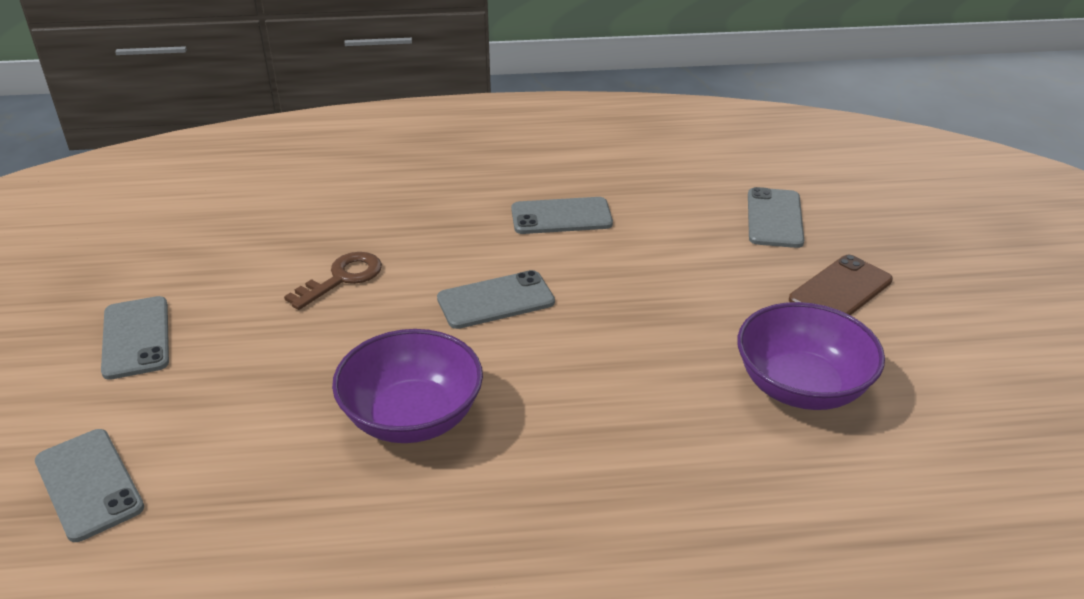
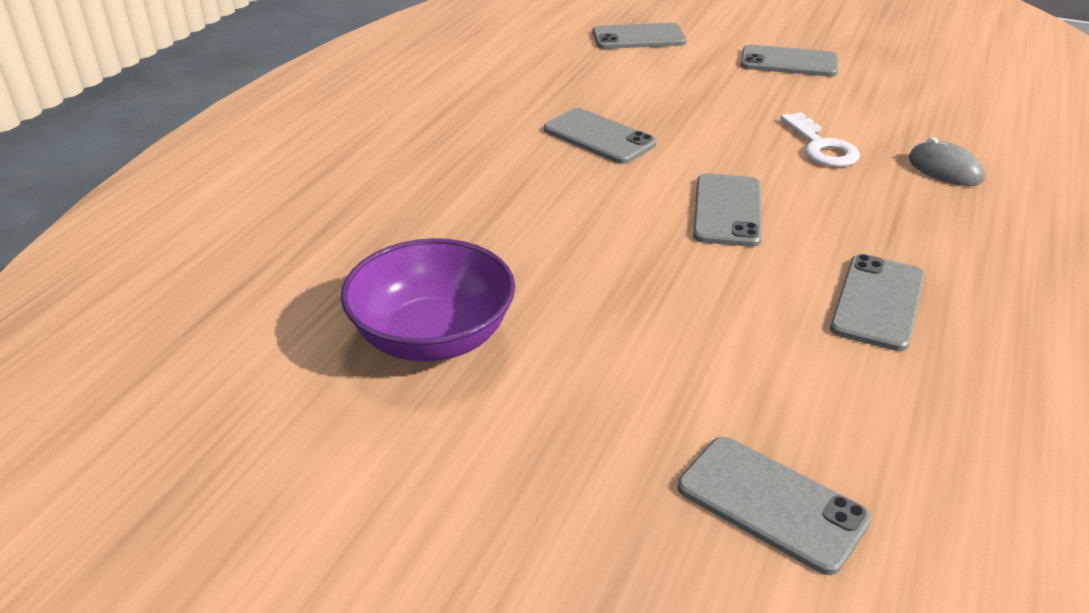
camera: 120 degrees right, 0 degrees up
(342, 278) = (821, 147): brown key -> white key
(345, 216) = (944, 169): none -> grey mouse
(412, 417) = (599, 137): purple bowl -> grey phone
(840, 290) = (552, 468): brown phone -> none

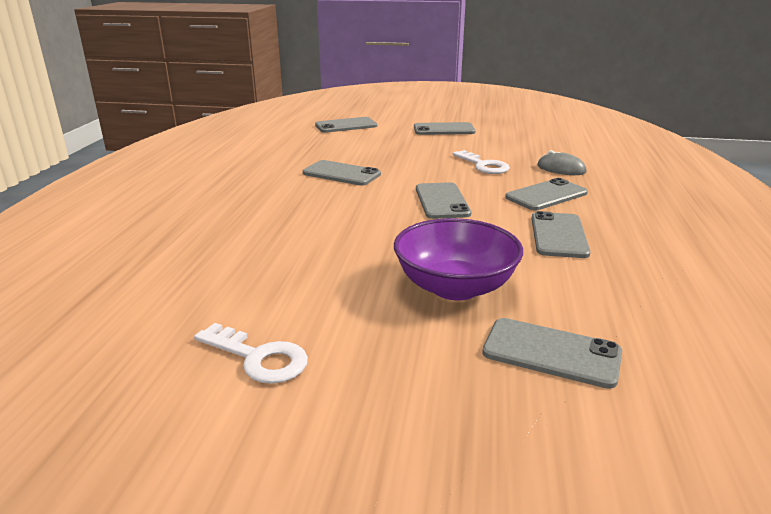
camera: 15 degrees left, 10 degrees down
(395, 437) = (259, 358): none -> white key
(433, 337) = (266, 293): purple bowl -> purple bowl (455, 287)
(895, 221) = (546, 195): none -> grey phone

